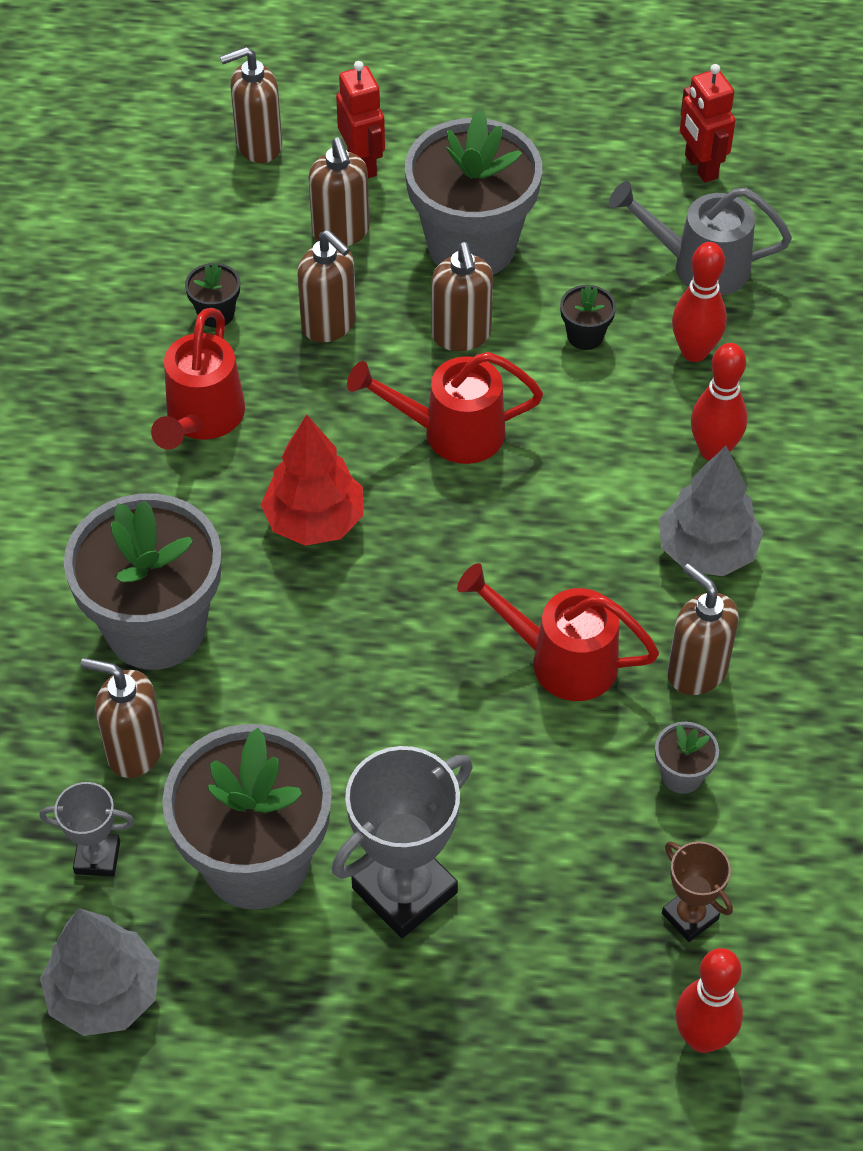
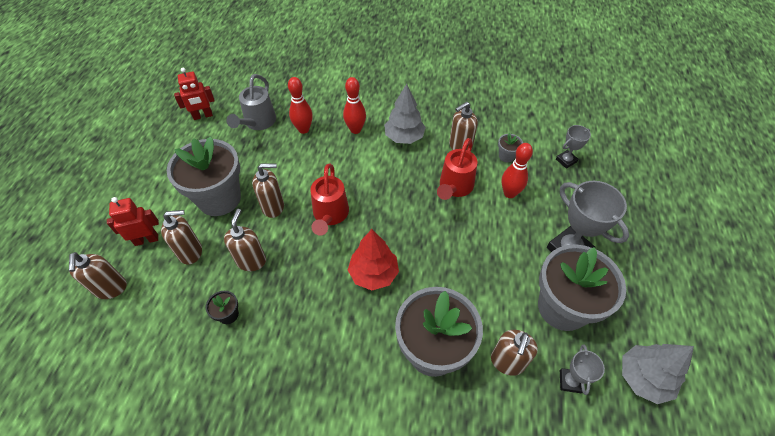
camera: 85 degrees left, 0 degrees up
(202, 419) = (300, 324): red watering can -> none
(329, 324) = (251, 261): brown soap dispenser -> brown soap dispenser turned 45 degrees counterclockwise
(585, 336) = (286, 163): black flower pot -> none
(690, 916) = (566, 160): brown trophy -> grey trophy
(702, 1037) = (614, 162): red bowling pin -> red bowling pin (509, 193)

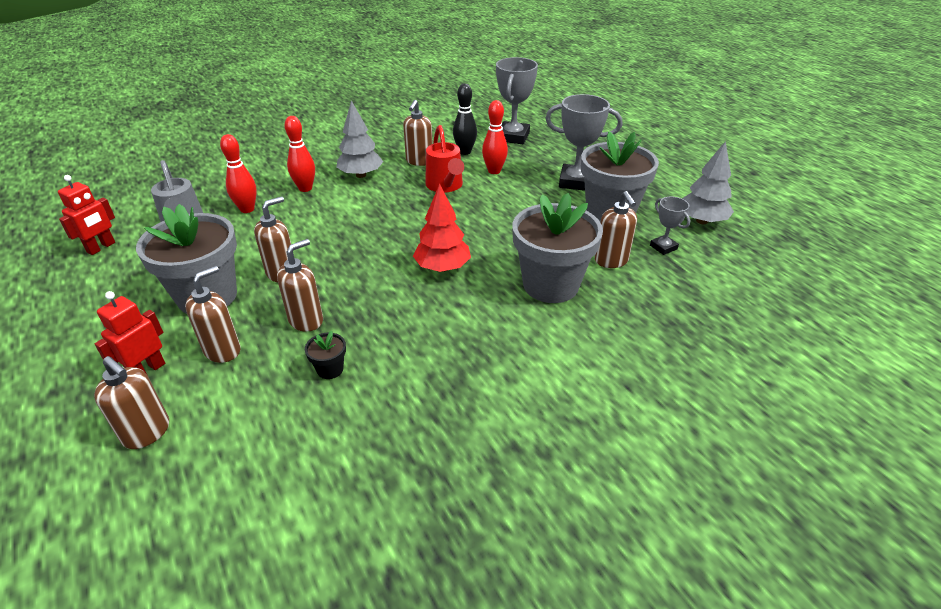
camera: 40 degrees left, 15 degrees down
(251, 261) = (306, 320): brown soap dispenser -> brown soap dispenser turned 75 degrees clockwise
(330, 215) = (351, 252): red watering can -> none
(506, 156) = (465, 152): grey flower pot -> black bowling pin
(566, 160) = (513, 137): grey trophy -> grey trophy, size x1.86

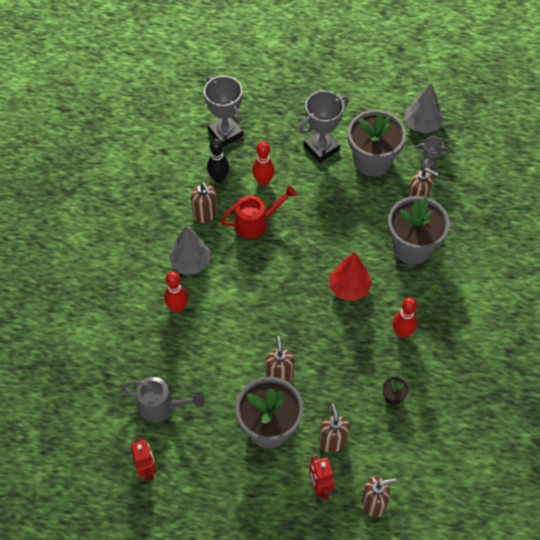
camera: 50 degrees left, 20 degrees up
(247, 209) = (174, 358): red bowling pin -> red bowling pin (402, 332)
(306, 320) = (340, 386): brown soap dispenser -> none
(445, 186) = (256, 223): red watering can -> red watering can turned 45 degrees counterclockwise

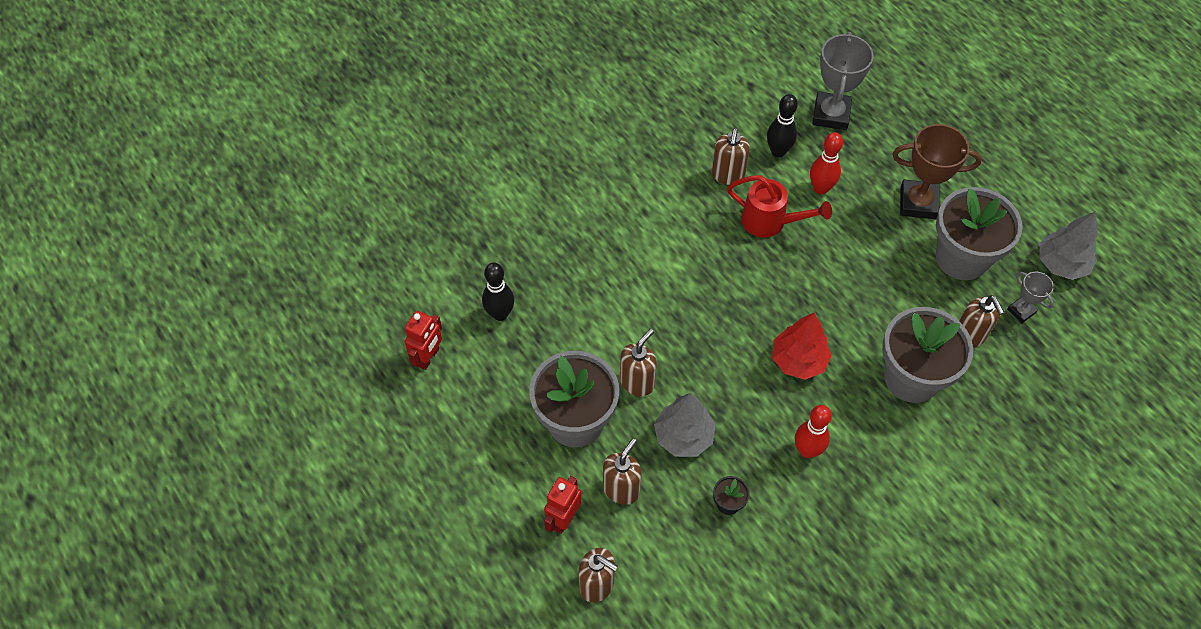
camera: 45 degrees right, 0 degrees up
(161, 406) = (500, 314): grey watering can -> black bowling pin
(177, 307) = (610, 238): red bowling pin -> none
(190, 262) = (666, 207): grey tree -> grey tree (683, 436)
(321, 148) = (918, 203): grey trophy -> brown trophy

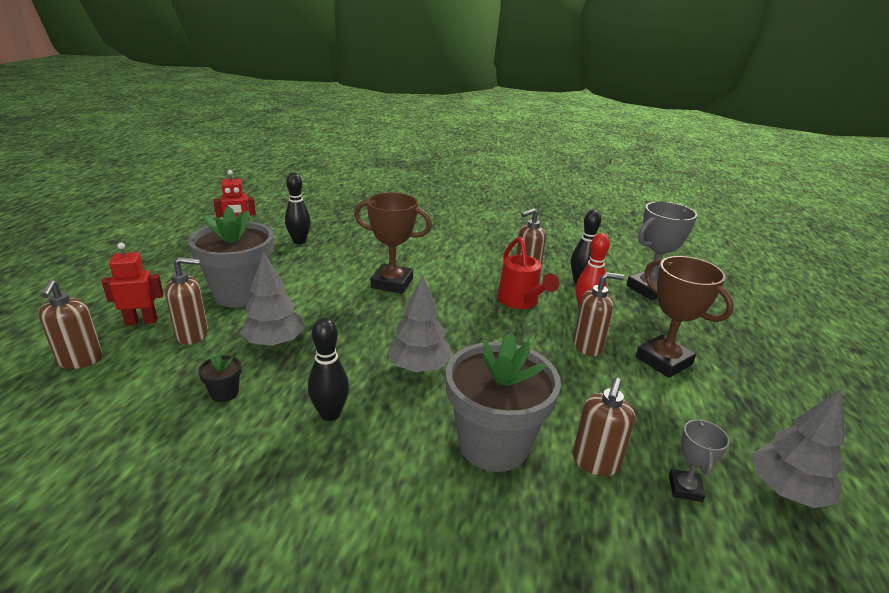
camera: 45 degrees right, 30 degrees down
(637, 382) = (303, 304): brown soap dispenser -> brown soap dispenser (588, 346)
(657, 292) = (392, 283): none -> brown trophy
(798, 360) = (419, 367): red tree -> grey tree
(807, 450) = (330, 414): red bowling pin -> black bowling pin
(961, 257) = (663, 412): grey flower pot -> none

